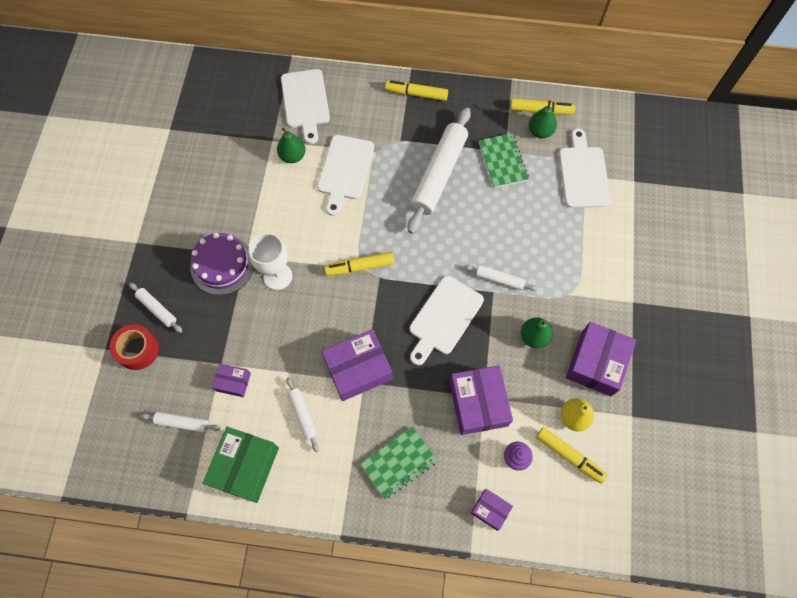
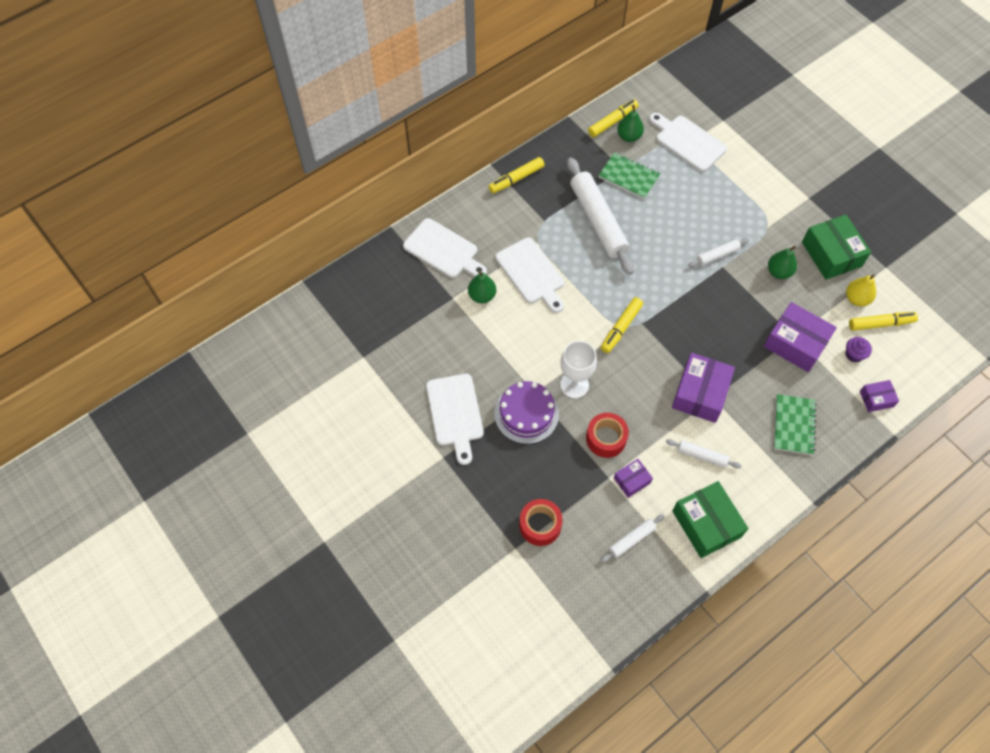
camera: 45 degrees left, 5 degrees down
(157, 309) = (518, 486): white rolling pin -> none
(252, 335) = (606, 438): none -> red tape
(444, 318) = (713, 311): white cutting board -> white cutting board (455, 413)
(596, 363) = (831, 254): purple box -> green box

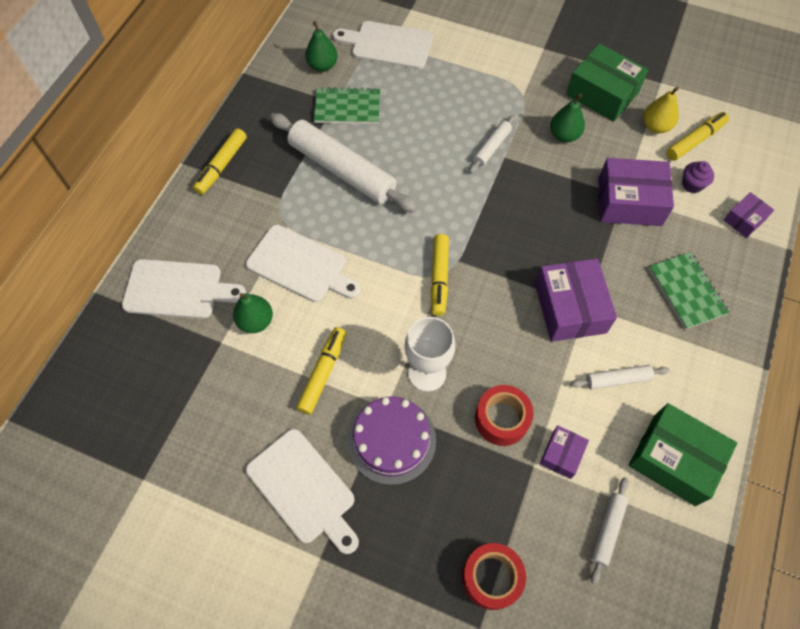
camera: 30 degrees left, 0 degrees up
(612, 122) = (296, 58): yellow marker -> yellow marker (323, 373)

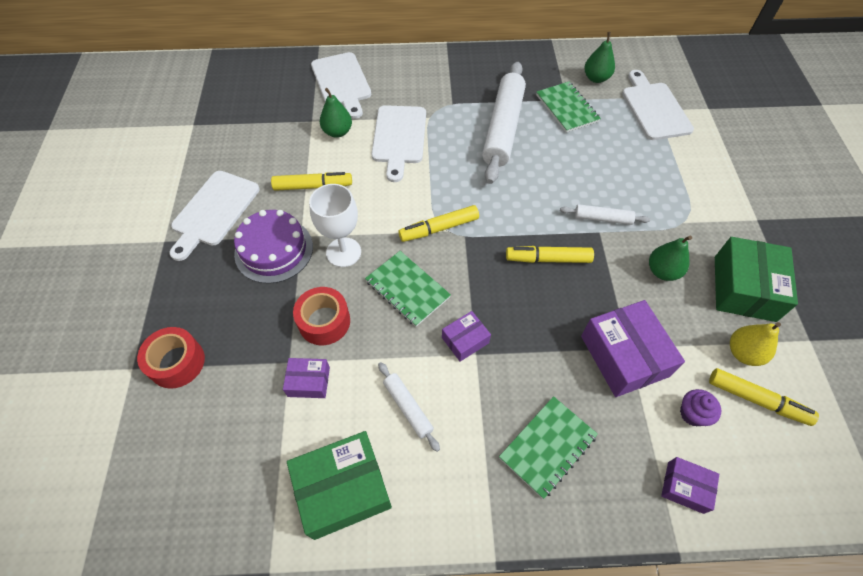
camera: 65 degrees right, 5 degrees down
(221, 166) = (458, 62): yellow marker -> yellow marker (548, 259)
(497, 333) = (407, 289): none -> green notebook
(570, 308) = (465, 340): purple box -> purple box, size x0.53
(607, 530) = (247, 445): white rolling pin -> none
(674, 459) = (343, 489): green box -> green box turned 60 degrees clockwise

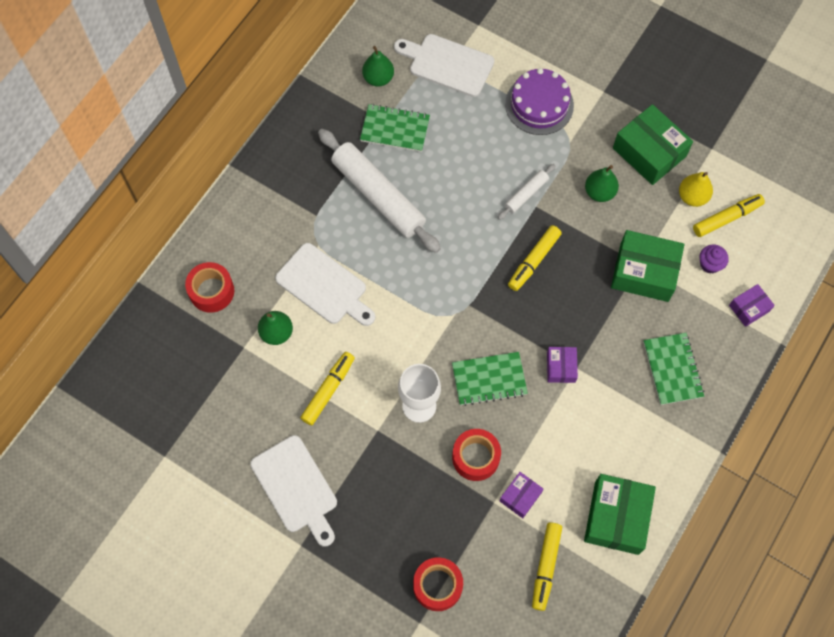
camera: 55 degrees left, 10 degrees up
(274, 250) = (377, 459): purple cake -> purple cake (539, 104)
(342, 82) = (211, 291): white cutting board -> red tape
(408, 407) = (586, 440): white rolling pin -> none
(439, 228) = (448, 319): yellow marker -> yellow marker (545, 567)
(624, 356) = (644, 272): purple box -> green box

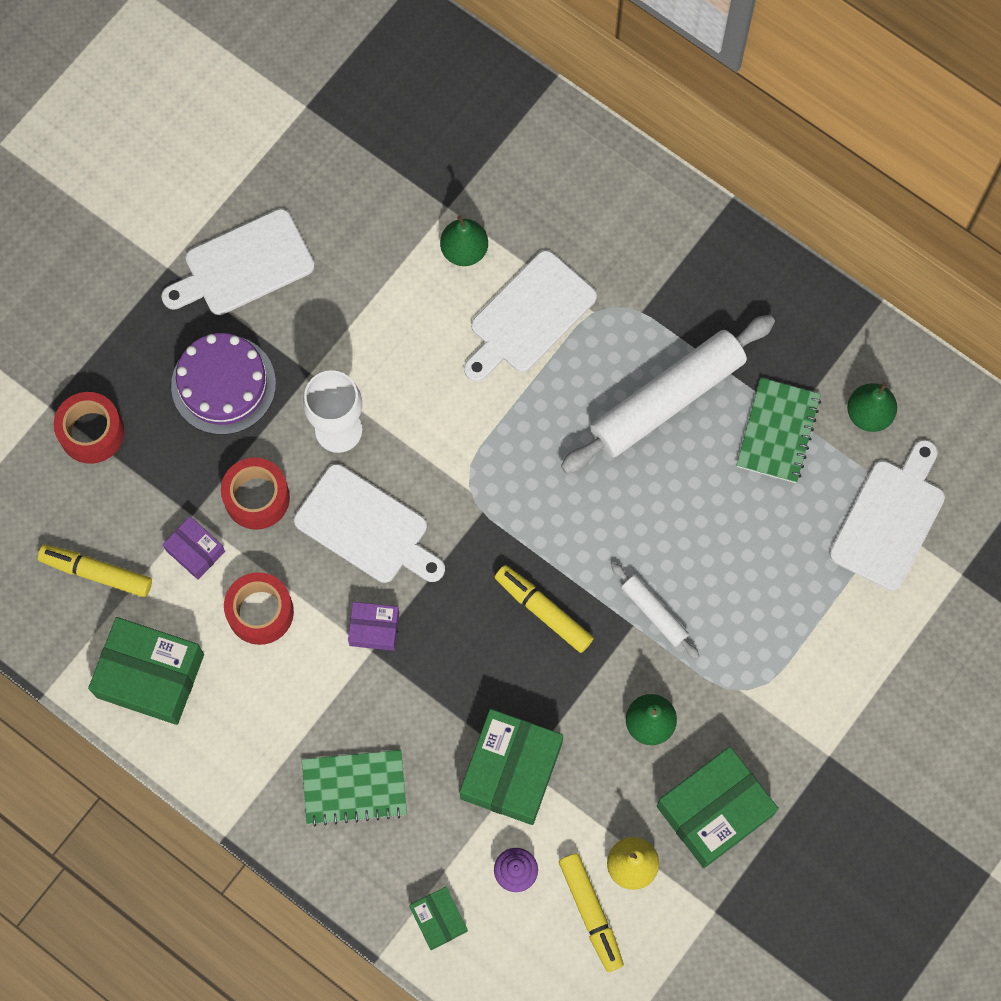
camera: 95 degrees right, 5 degrees up
(211, 291) = (534, 168): red tape -> red tape (260, 612)
(328, 390) = (374, 313): yellow marker -> none
(489, 379) = (366, 527): green notebook -> white cutting board
(539, 104) = (809, 651): purple cake -> purple cake (223, 384)
(749, 308) = (438, 919): purple box -> green box

